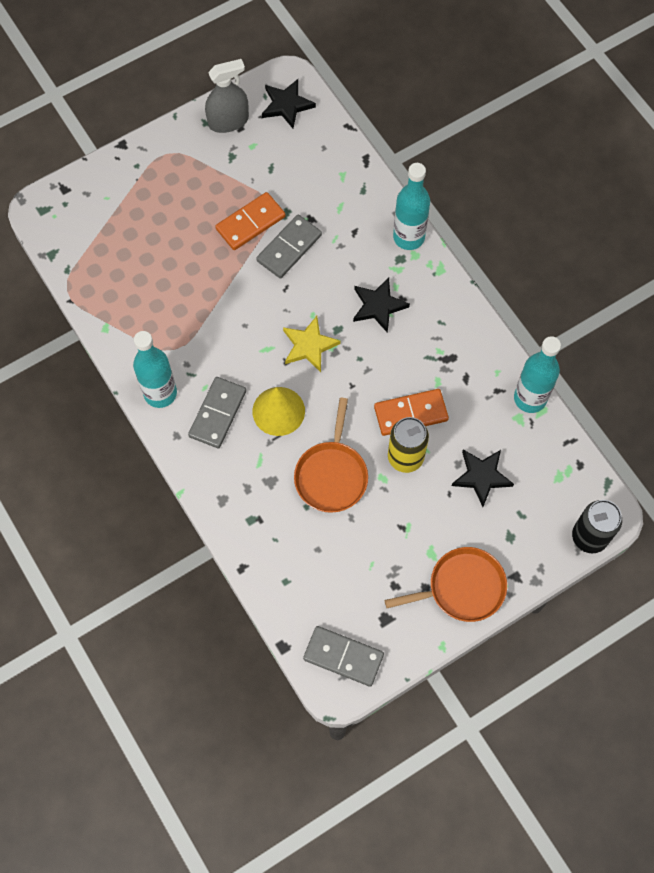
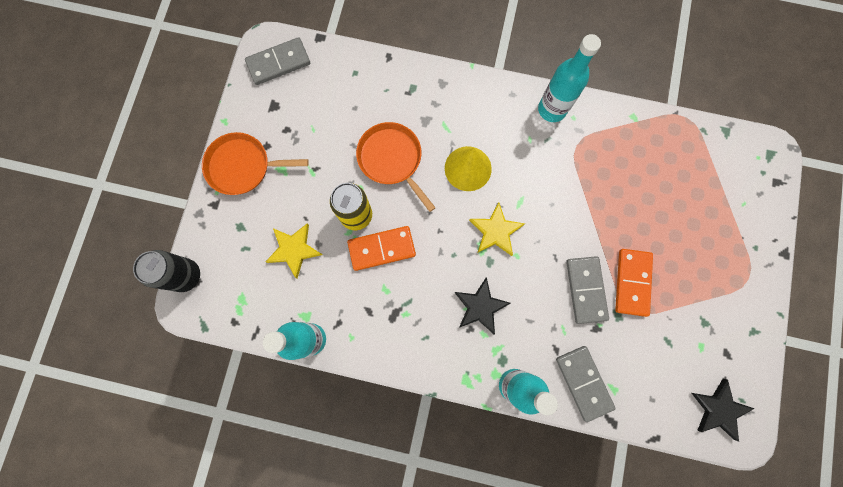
camera: 135 degrees right, 10 degrees up
(217, 413) = (503, 130): grey domino -> grey domino (584, 382)
(228, 121) = (741, 350): grey spray bottle -> none
(410, 413) = (382, 249): orange domino -> orange domino turned 45 degrees clockwise
(462, 587) = (242, 166): orange pan -> orange pan turned 60 degrees clockwise
(481, 476) = (294, 250): black star -> yellow star

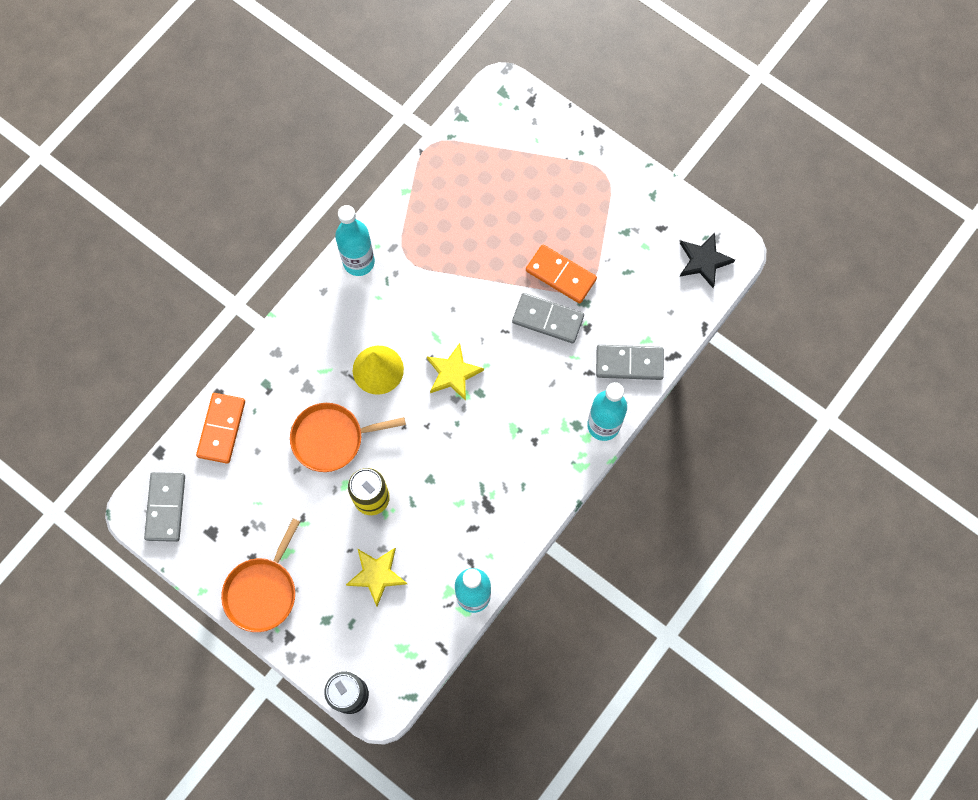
camera: 65 degrees left, 5 degrees down
(382, 249) = (417, 489): orange domino -> orange domino (221, 429)
(480, 306) = (518, 422): black star -> none

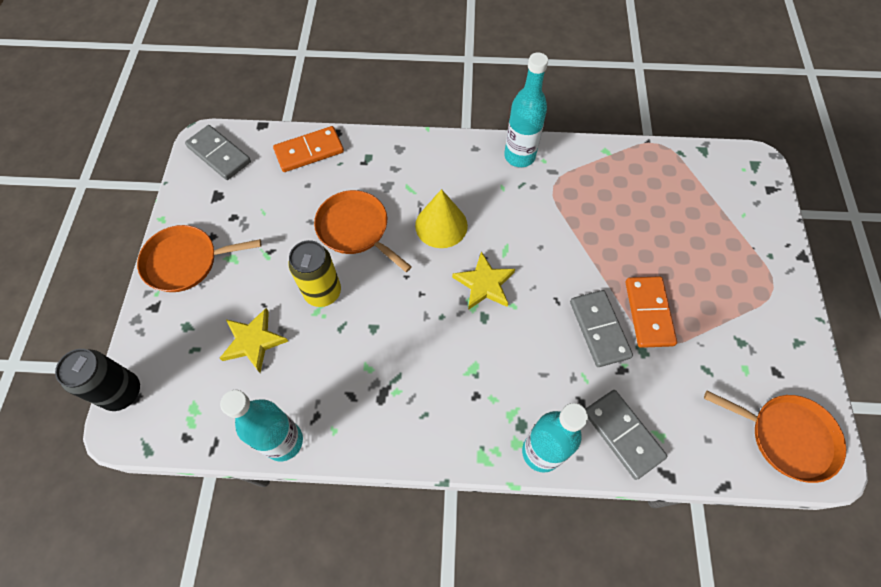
camera: 55 degrees right, 10 degrees down
(165, 507) = (219, 154): grey domino -> grey domino turned 75 degrees clockwise
(704, 261) = (787, 437): black star -> orange pan

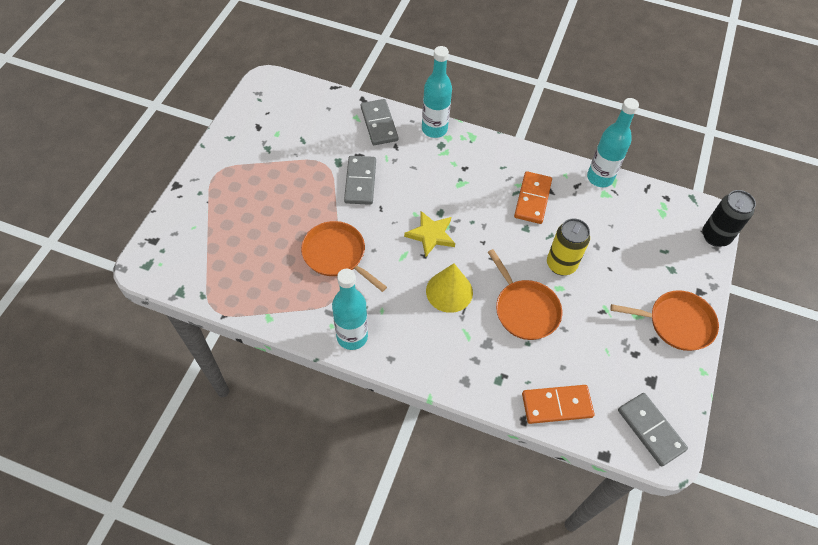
camera: 165 degrees left, 5 degrees down
(253, 341) = (618, 244): yellow star -> none
(649, 313) = (318, 182): orange domino -> orange domino (532, 199)
(787, 437) = (279, 96): orange pan -> orange pan (336, 255)

